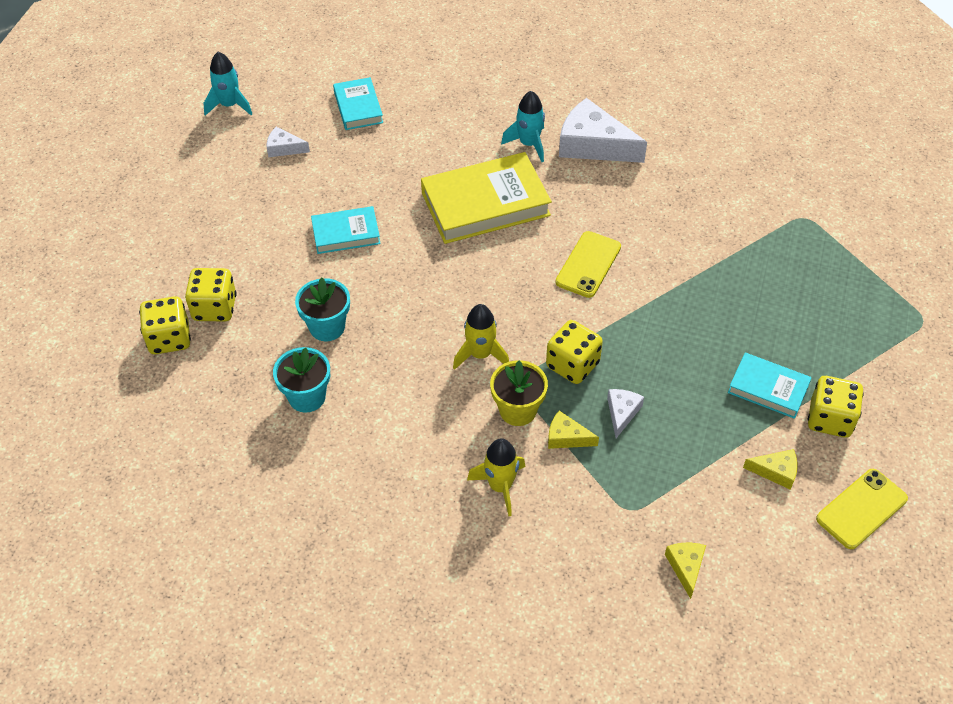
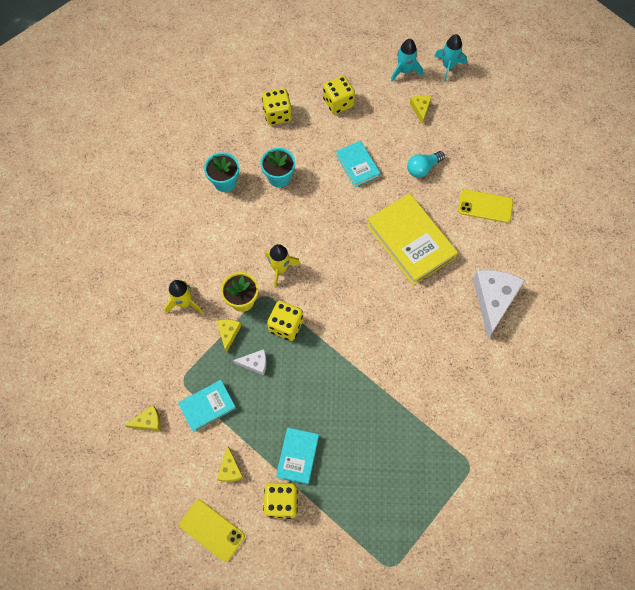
camera: 75 degrees right, 15 degrees up
(169, 338) = (249, 100): yellow dice -> yellow dice (338, 103)
(284, 148) = (420, 109): white cheese -> yellow cheese
(358, 107) = (475, 140): turquoise book -> turquoise book (207, 406)
(378, 167) = (423, 168): none -> turquoise light bulb
(529, 144) = (478, 256): turquoise rocket -> turquoise rocket (404, 71)
(588, 264) = (375, 319): yellow phone -> yellow phone (485, 206)

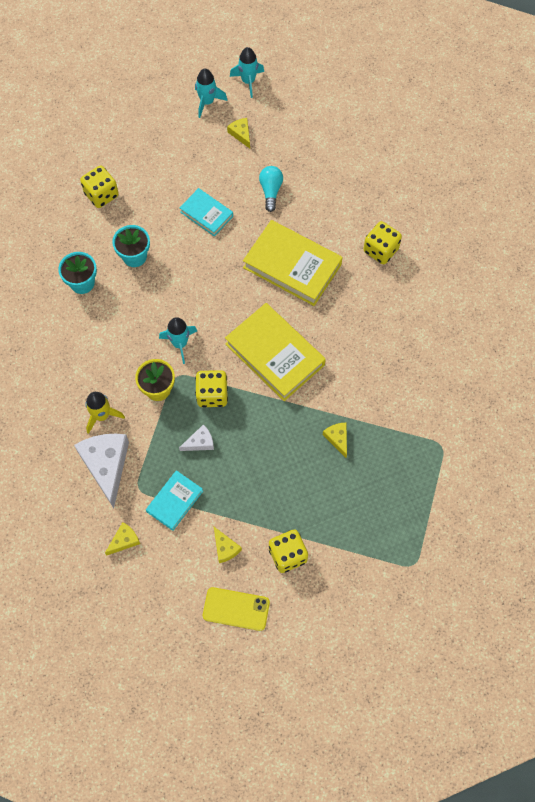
camera: 25 degrees left, 0 degrees up
(228, 333) = (160, 425): yellow cheese -> yellow cheese (337, 438)
(280, 269) = (180, 343): yellow rocket -> turquoise rocket
(298, 456) = (282, 508): turquoise book -> none
(338, 103) = (157, 159): yellow dice -> yellow dice (380, 250)
(357, 313) = (275, 354): none -> yellow book
(423, 168) = (271, 191): turquoise light bulb -> turquoise light bulb turned 150 degrees clockwise
(485, 206) = (346, 204): yellow phone -> none
(493, 300) = (394, 288): white cheese -> white cheese (106, 465)

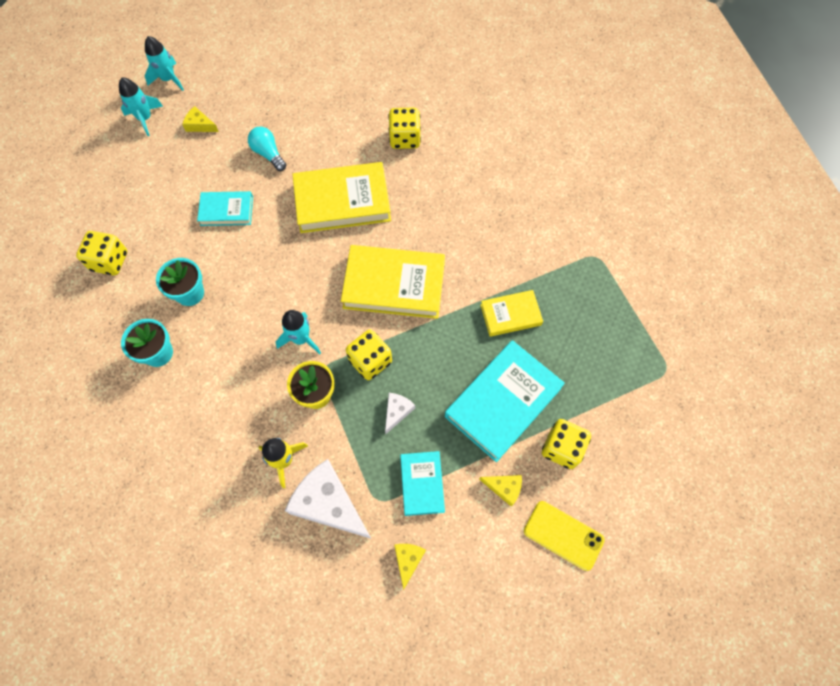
camera: 40 degrees left, 0 degrees up
(236, 609) = (563, 535): yellow phone -> yellow phone turned 60 degrees clockwise
(276, 493) = (503, 402): none -> turquoise book
(337, 438) = (510, 315): yellow cheese -> yellow book

